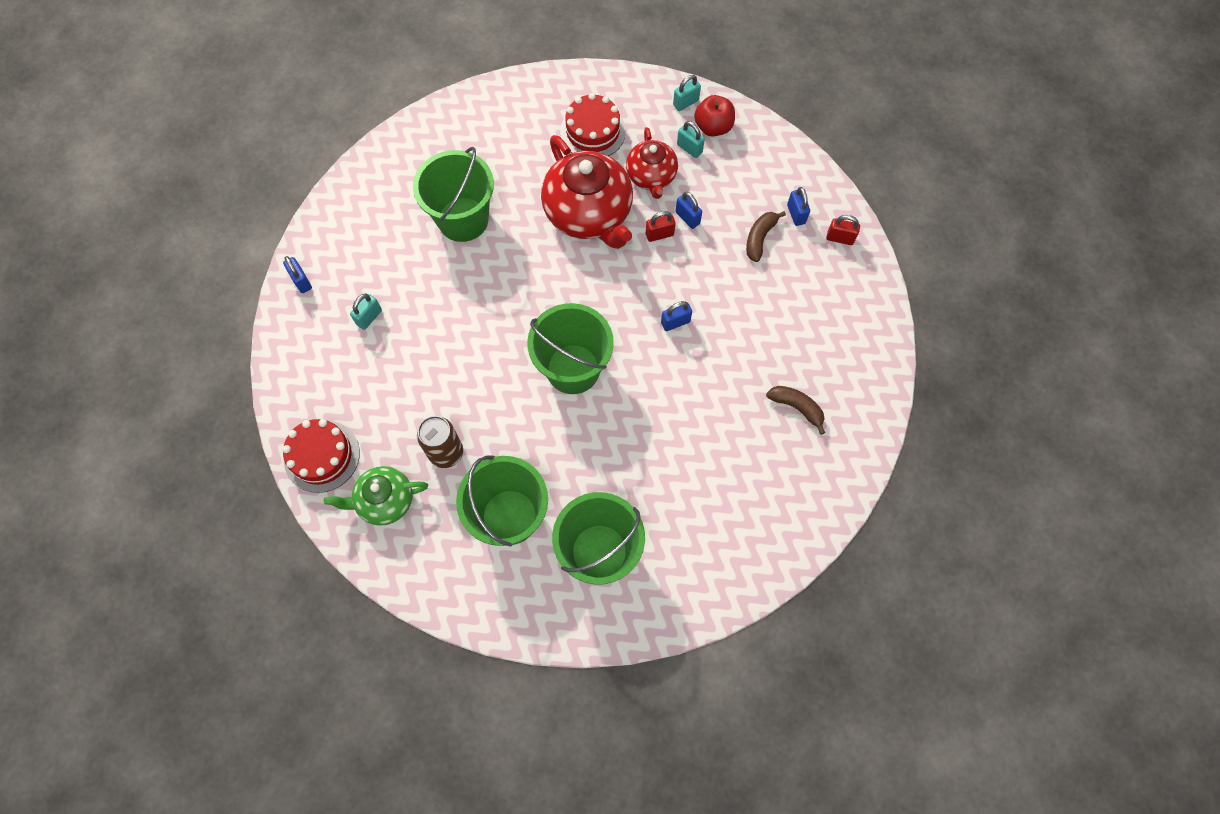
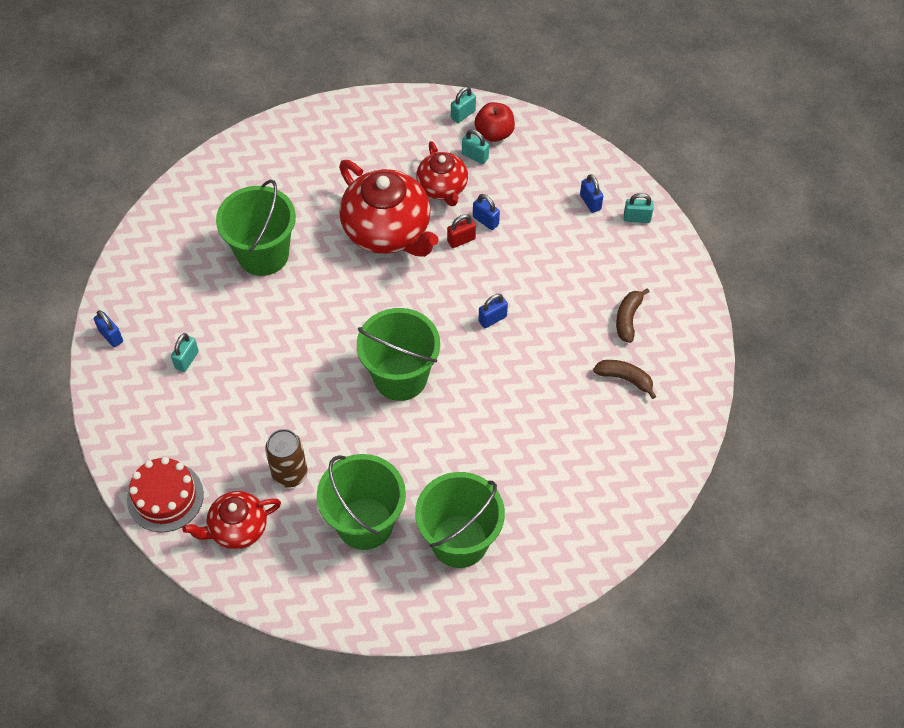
camera: 10 degrees left, 10 degrees down
(384, 501) = (237, 528): green teapot -> red teapot
(593, 131) = (376, 154): red cake -> none
(760, 238) = (559, 229): brown banana -> brown banana (628, 319)
(840, 238) = (637, 218): red padlock -> turquoise padlock

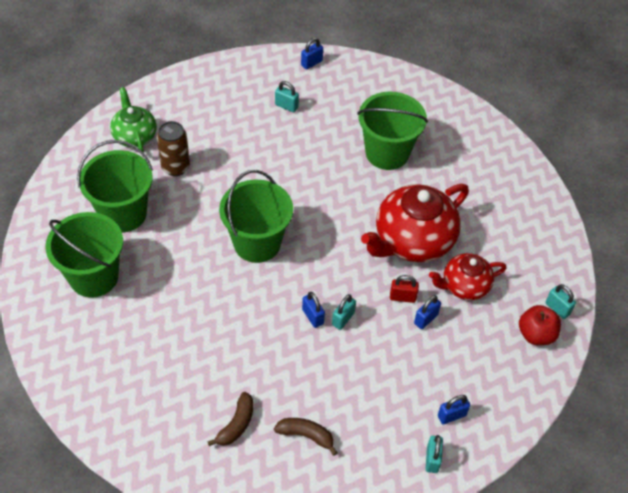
camera: 90 degrees right, 5 degrees down
(165, 497) = (169, 95): red cake -> none
(237, 528) = (135, 136): red teapot -> green teapot
(461, 240) = (402, 297): red padlock -> red padlock turned 60 degrees counterclockwise
(475, 156) = (504, 315): turquoise padlock -> turquoise padlock (343, 319)

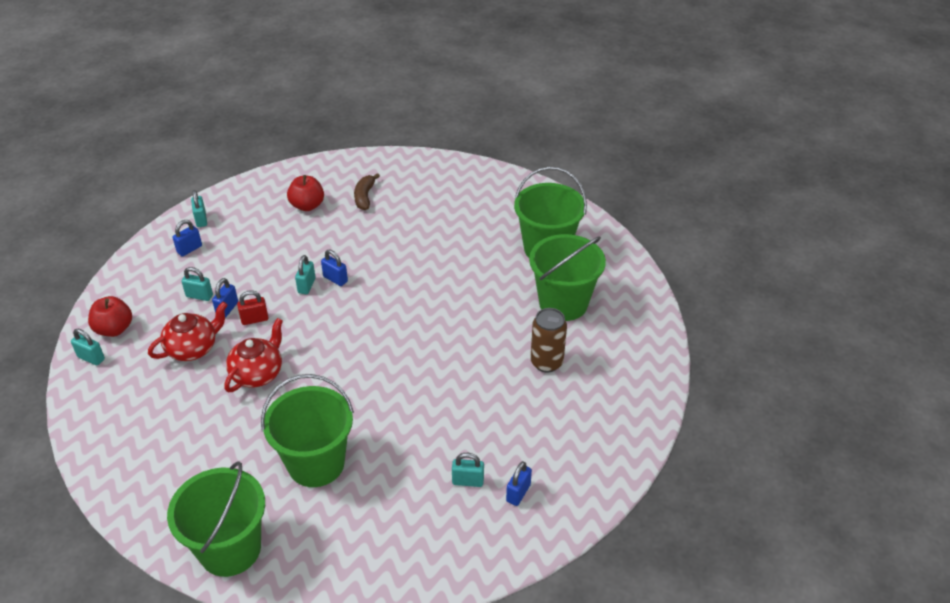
camera: 160 degrees right, 10 degrees down
(135, 136) = (615, 380): green teapot -> none
(257, 243) = (418, 320): green bucket -> green bucket (230, 549)
(306, 435) = (307, 205): brown banana -> red apple
(311, 63) = (468, 562): blue padlock -> blue padlock (518, 493)
(412, 240) = (258, 373): red teapot -> red teapot, size x0.58
(450, 345) = (199, 296): none -> turquoise padlock

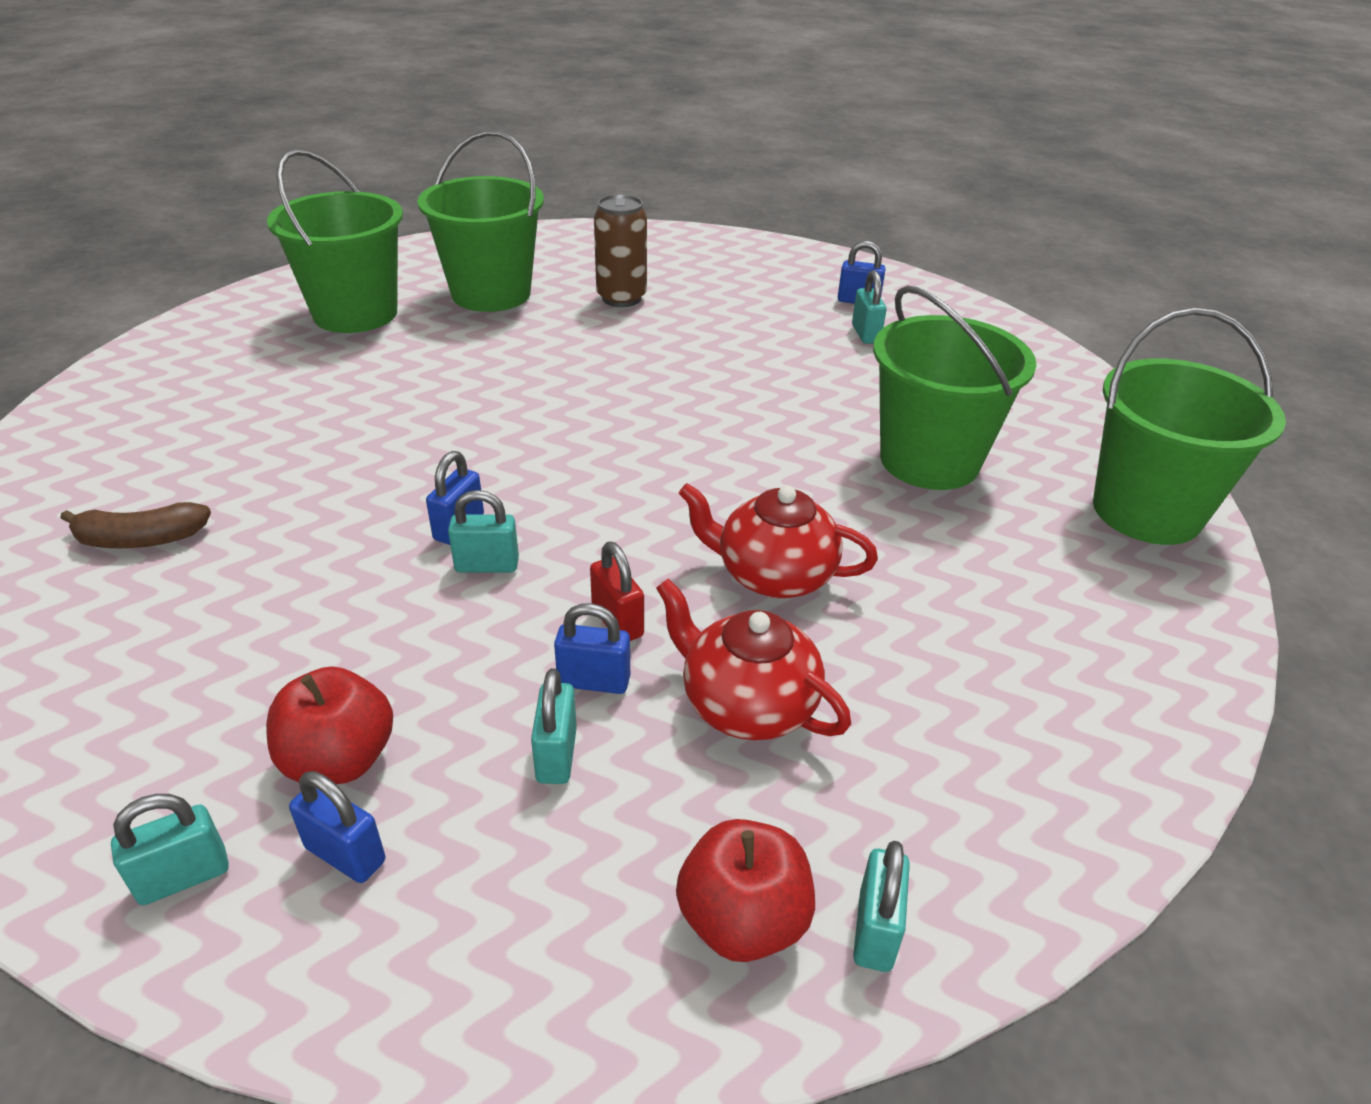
camera: 105 degrees left, 5 degrees down
(307, 205) = (156, 634): red apple -> red apple (339, 760)

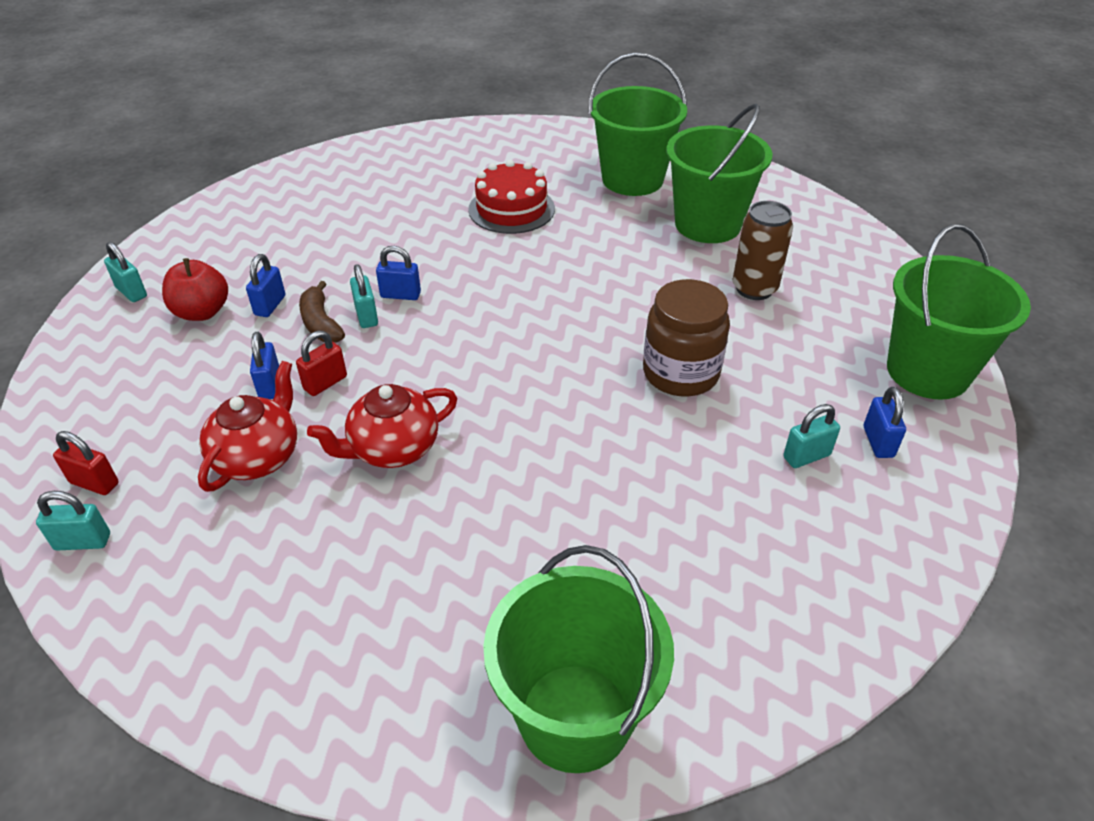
camera: 75 degrees right, 5 degrees up
(141, 539) = (355, 196): brown banana -> brown banana (321, 323)
(333, 405) = (511, 209): none -> red cake
(345, 854) = (142, 333): blue padlock -> blue padlock (270, 305)
(557, 755) = (209, 385): turquoise padlock -> none
(729, 365) = (680, 373): none -> brown jar
(743, 920) = (94, 483): red apple -> red padlock
(773, 575) = (392, 448): red teapot -> red teapot turned 120 degrees counterclockwise
(929, 460) = (589, 528): green bucket -> green bucket (927, 371)

